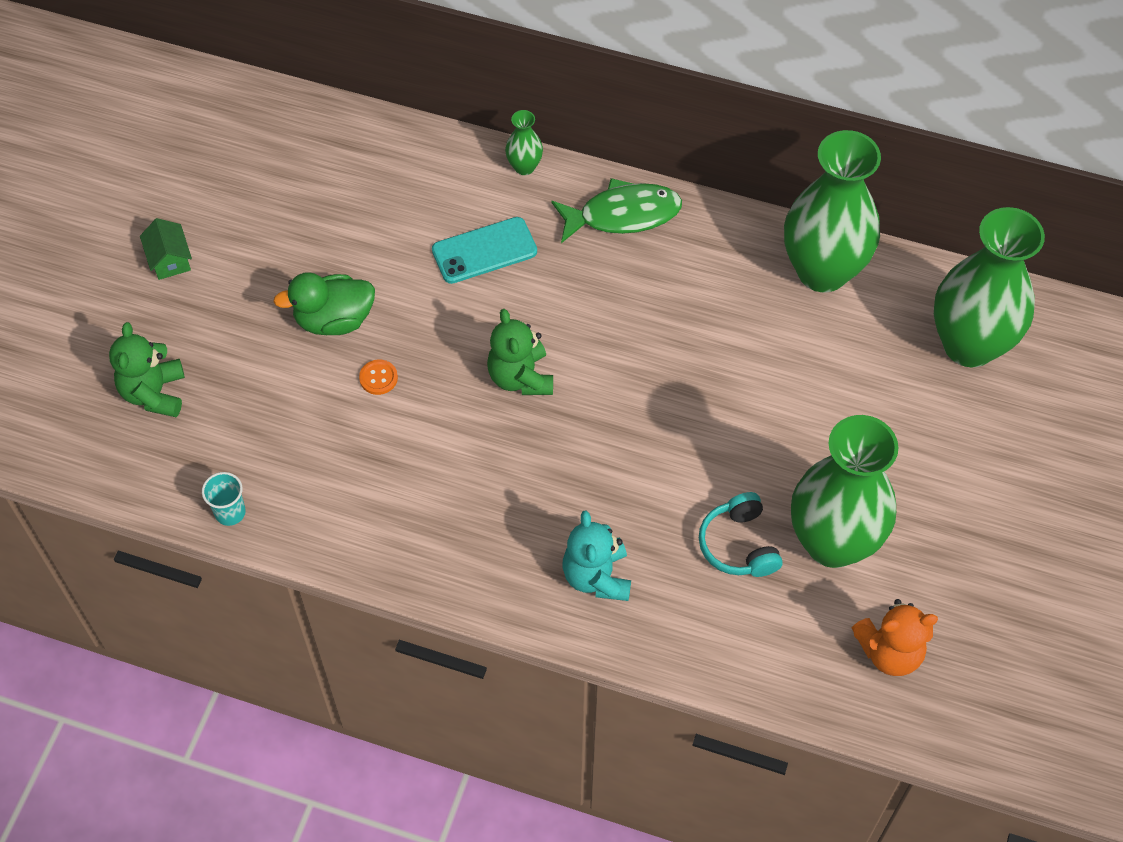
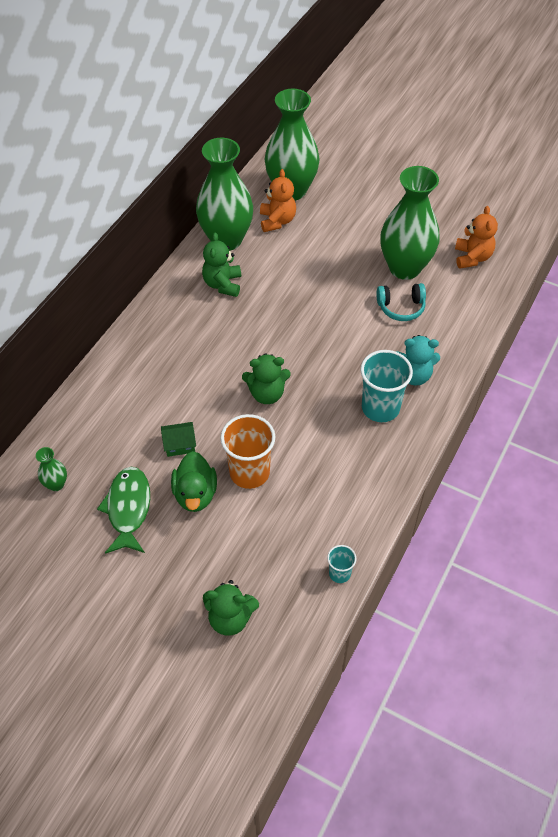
camera: 80 degrees left, 5 degrees down
(170, 259) = (111, 599): green house -> green house (179, 445)
(378, 378) = (249, 472): orange button -> orange cup
(484, 251) = (163, 400): turquoise phone -> none
(522, 534) = (380, 408): none -> turquoise cup
(524, 167) = (101, 369): green vase -> green vase (56, 484)
(623, 215) = (157, 324): green fish -> green fish (128, 508)
(724, 283) = (223, 284): none -> green teddy bear
(887, 335) = (277, 221): none -> orange teddy bear

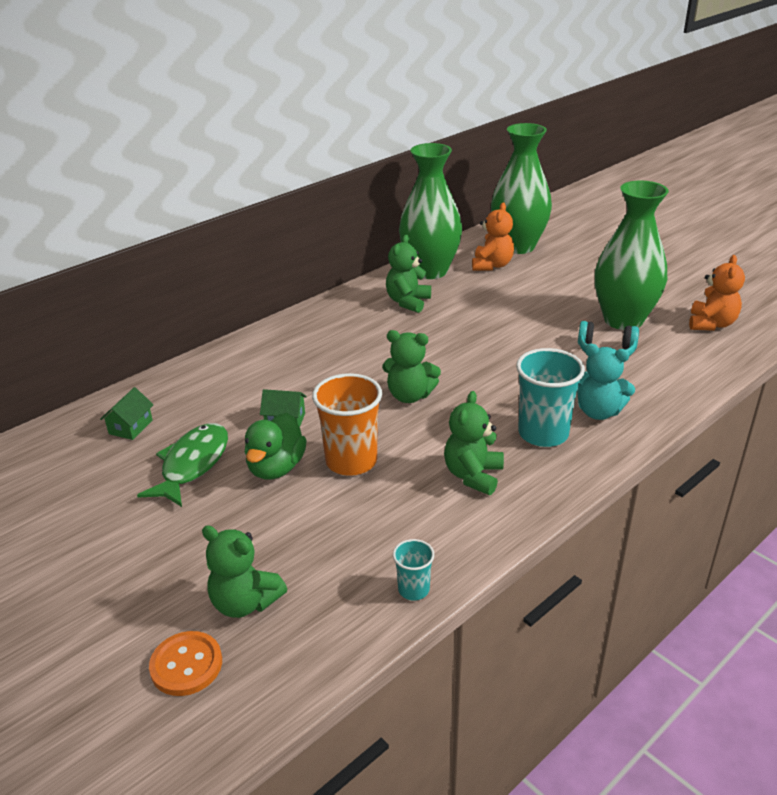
camera: 20 degrees right, 20 degrees down
(56, 484) = (130, 427): green vase -> green house
(215, 677) = (186, 665): none -> orange button
(344, 462) = (473, 475): none -> green teddy bear

